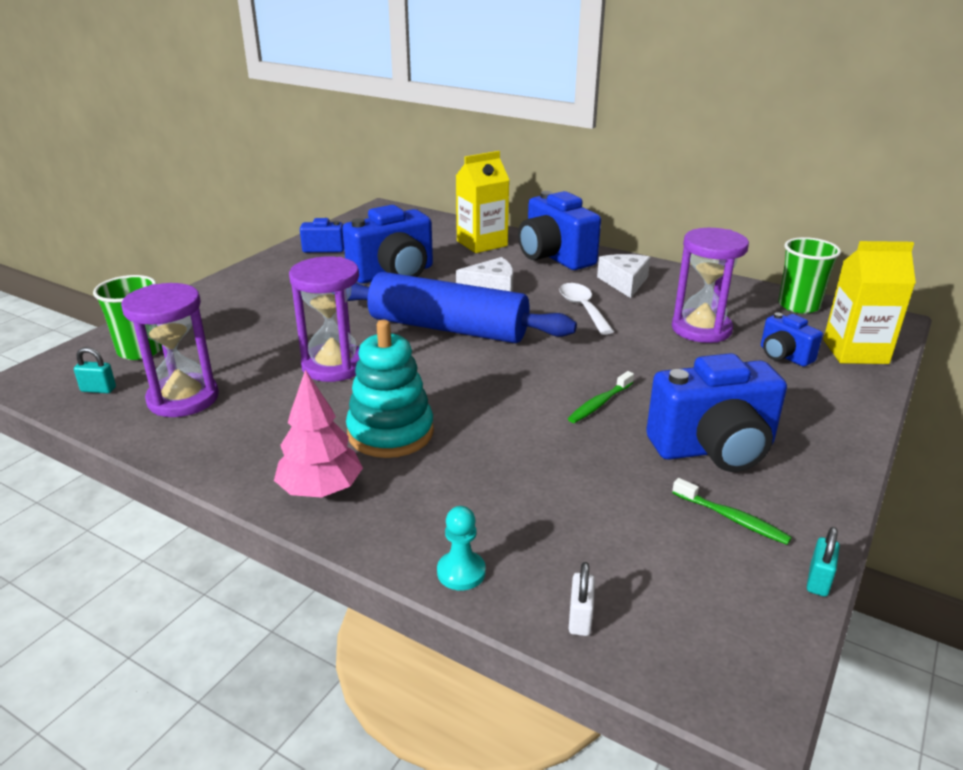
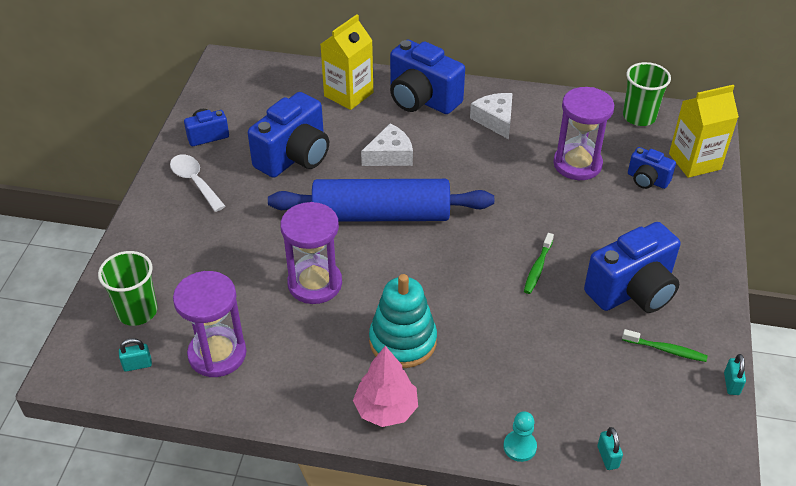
camera: 20 degrees left, 15 degrees up
(580, 618) = (607, 457): white padlock -> turquoise padlock
(582, 308) = (476, 162): white spoon -> white spoon (194, 181)

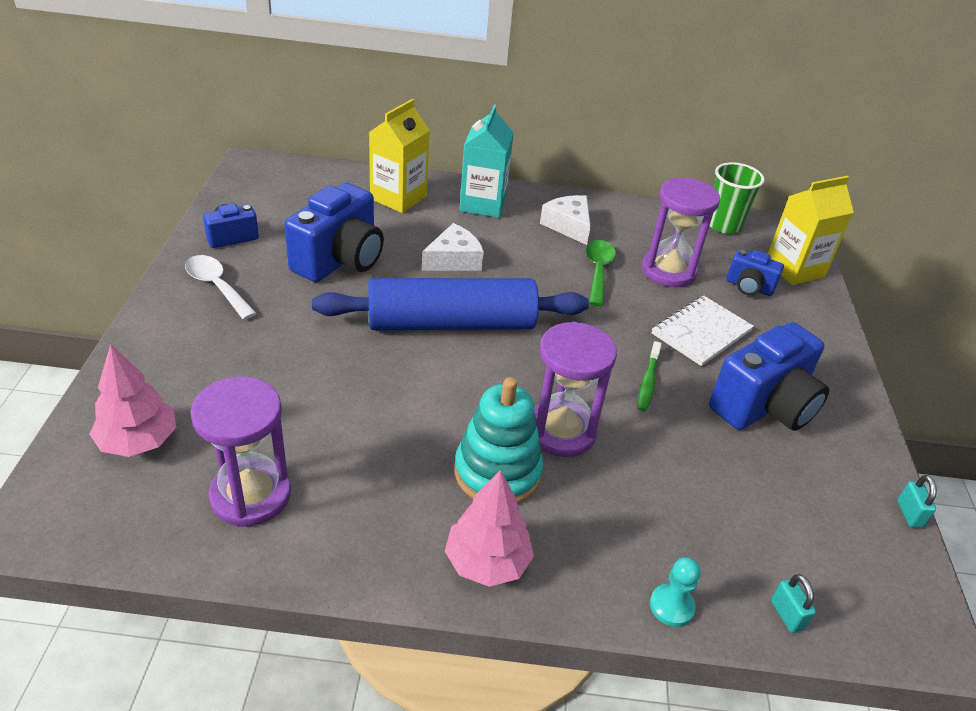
camera: 10 degrees left, 5 degrees down
(137, 311) = (138, 441): green cup -> pink tree
(137, 365) = (137, 513): turquoise padlock -> none
(315, 283) = (376, 403): purple hourglass -> purple hourglass (561, 431)
(422, 99) = (483, 204): blue camera -> turquoise carton
(514, 165) = (598, 271): none -> green spoon
(593, 223) = (701, 332): none -> white notebook
(666, 350) = (821, 475): green toothbrush -> none

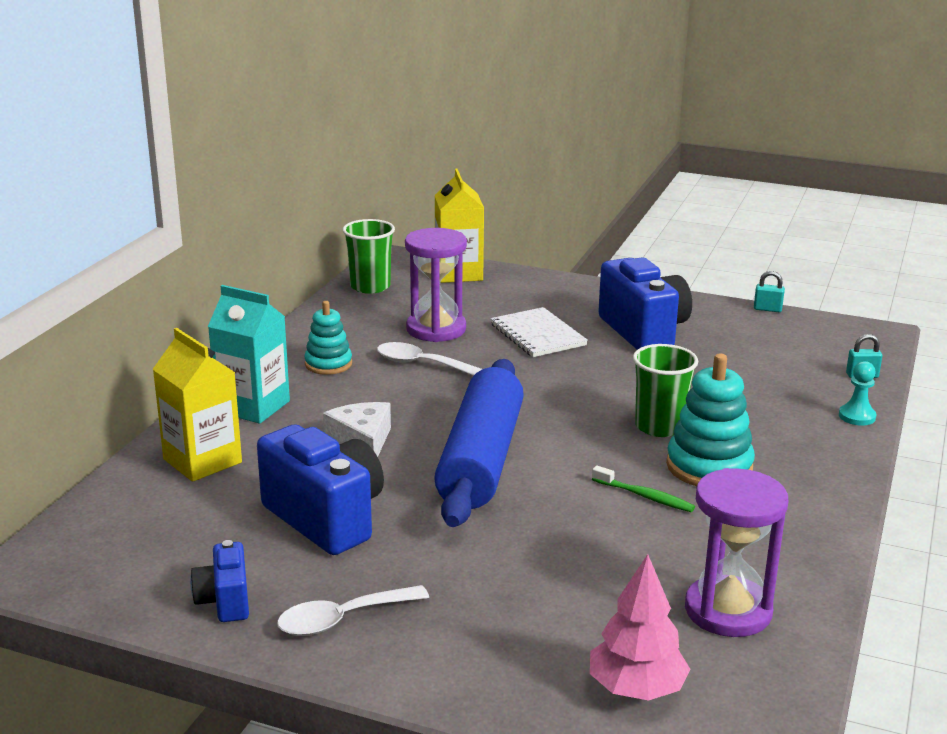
camera: 70 degrees left, 15 degrees down
(487, 562) = (815, 488): pink tree -> none
(561, 431) = (659, 426): purple hourglass -> green cup
(568, 226) = (328, 364): white cheese -> turquoise stacking toy
(598, 271) = (420, 364): green spoon -> white spoon
(648, 382) = (601, 373): green toothbrush -> green toothbrush (645, 496)
(749, 287) = (478, 299): blue camera -> none

